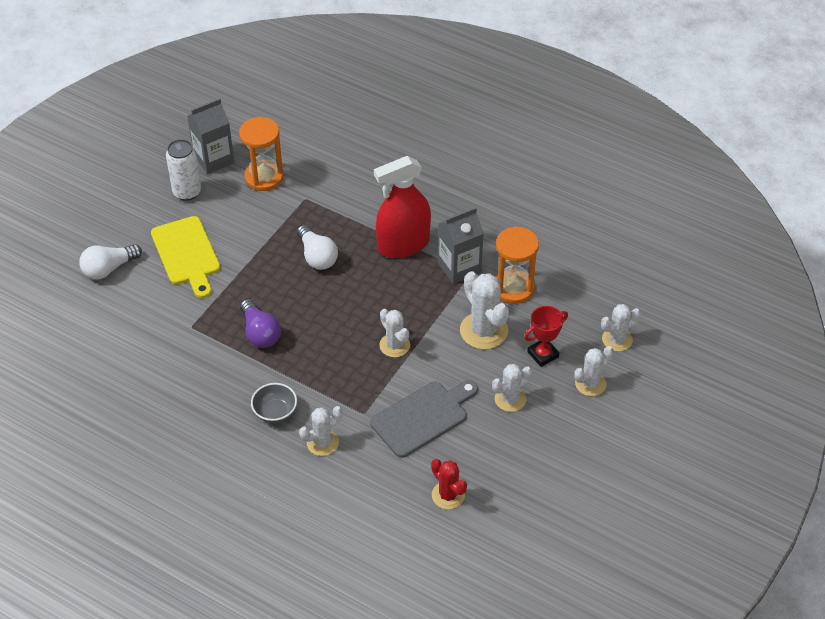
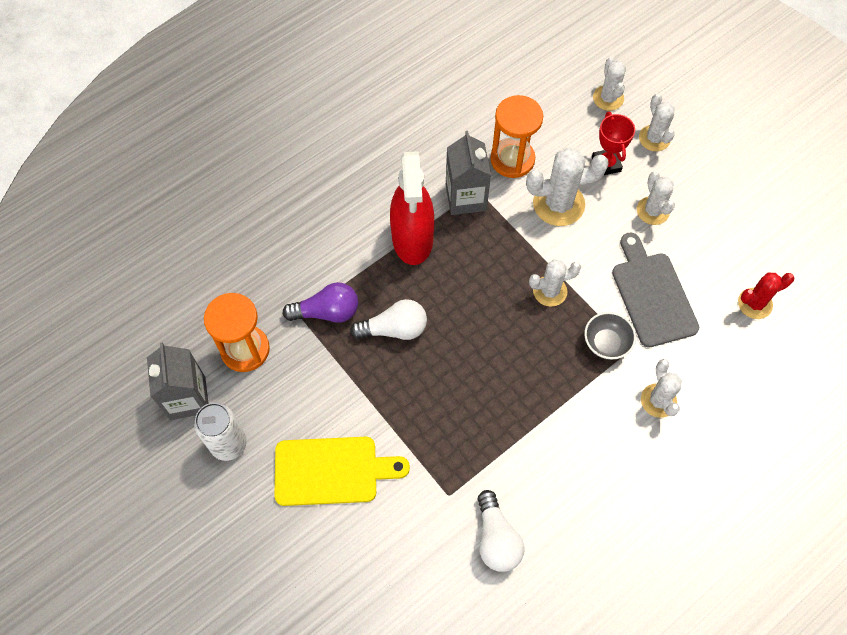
camera: 70 degrees left, 15 degrees up
(109, 269) = (317, 572): white light bulb -> white light bulb (496, 539)
(260, 333) = (485, 421): purple light bulb -> purple light bulb (327, 312)
(275, 412) = (603, 437): grey bowl -> grey bowl (606, 343)

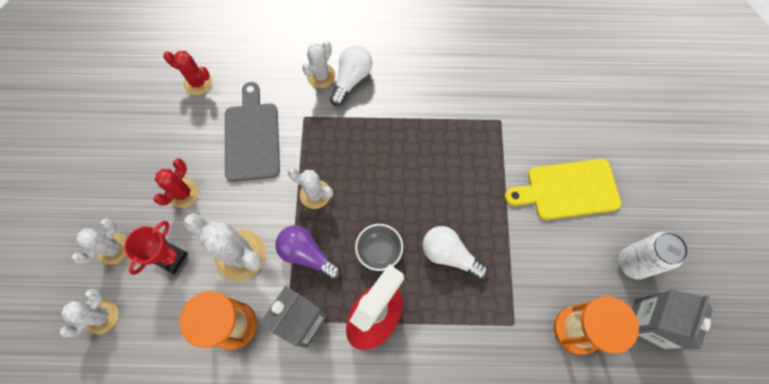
camera: 140 degrees left, 5 degrees up
(327, 312) = (490, 310): purple light bulb -> purple light bulb (307, 254)
(332, 471) = (568, 189): yellow cutting board -> yellow cutting board turned 45 degrees counterclockwise
(496, 539) = (491, 77): white light bulb -> white light bulb (351, 80)
(606, 343) = (315, 131): grey bowl -> grey bowl (379, 251)
(652, 211) = (183, 193): white cactus -> red cactus
(652, 295) = (252, 137): grey cutting board -> grey cutting board turned 150 degrees clockwise

